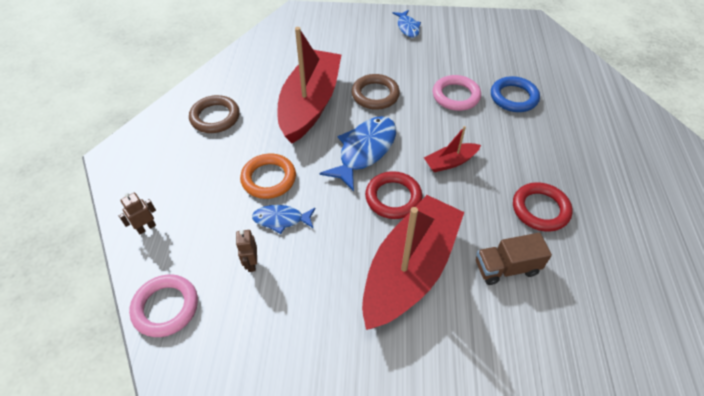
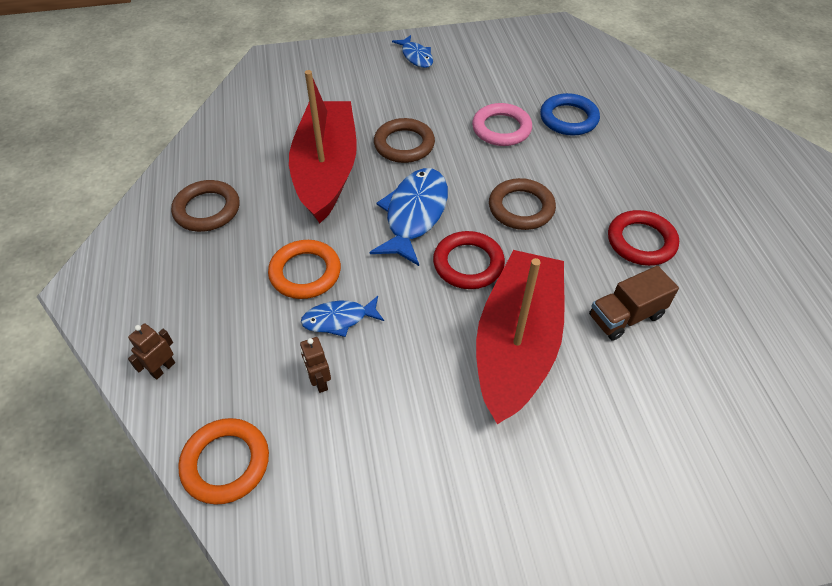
camera: 15 degrees left, 0 degrees up
(166, 307) = (226, 463): pink ring -> orange ring
(450, 162) = (521, 208): red boat -> brown ring

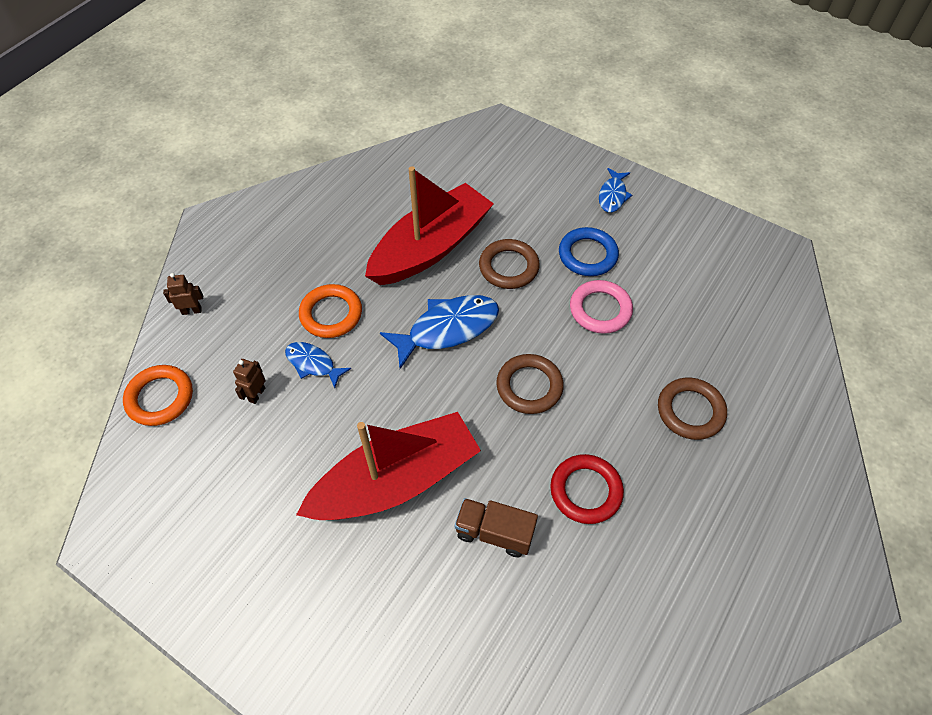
camera: 45 degrees right, 5 degrees up
(207, 209) = (326, 220): brown ring -> brown ring (690, 411)
(468, 263) = (437, 396): red ring -> none
(568, 118) = (669, 343): blue ring -> blue ring (587, 255)

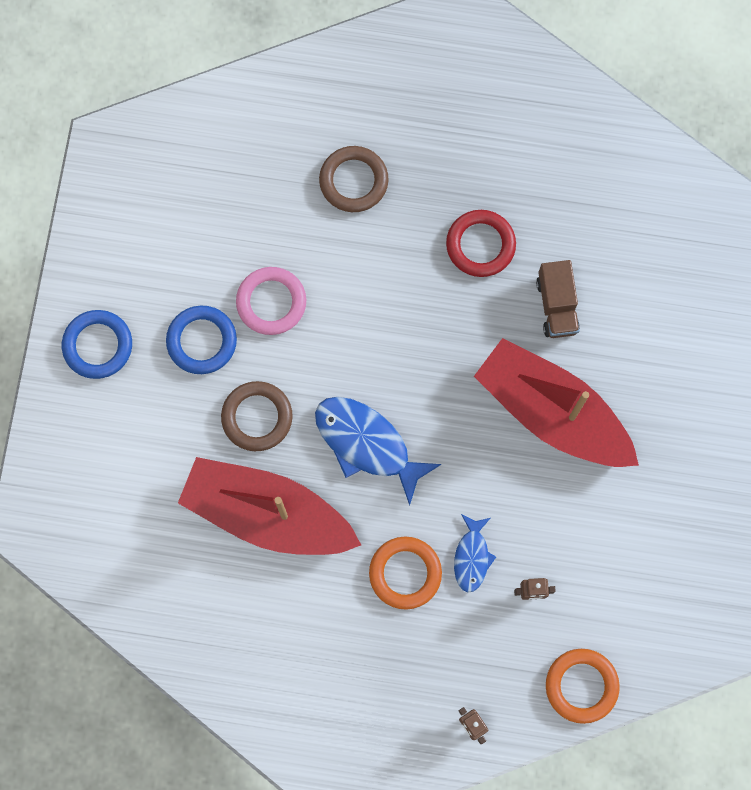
camera: 115 degrees left, 20 degrees up
(529, 386) = (397, 336): brown ring -> none
(612, 195) = (98, 345): blue fish -> blue ring

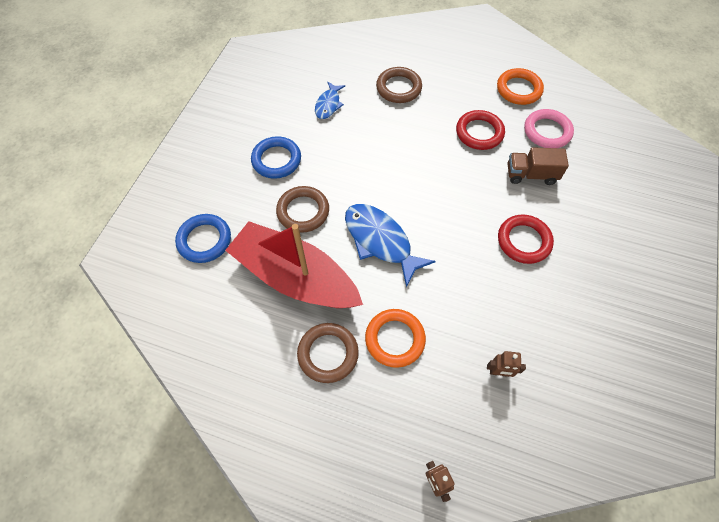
camera: 10 degrees right, 15 degrees down
(98, 345) = (205, 152): blue ring -> blue ring (204, 240)
(271, 302) = (330, 145): pink ring -> pink ring (547, 131)
(329, 605) = (328, 354): none -> brown ring
(472, 557) = (451, 336): blue fish -> blue fish (328, 105)
(552, 412) = (524, 241): red boat -> red ring
(557, 306) = (531, 175): brown truck -> brown truck turned 90 degrees clockwise
(581, 686) = (539, 463): orange ring -> orange ring (519, 89)

